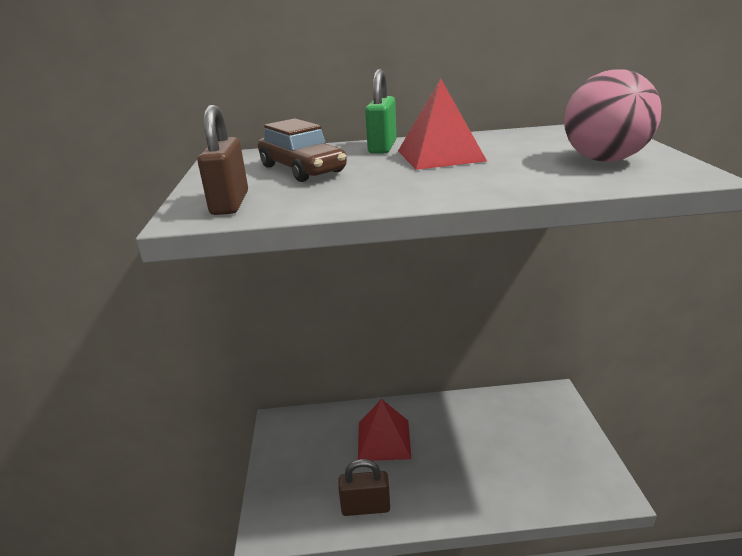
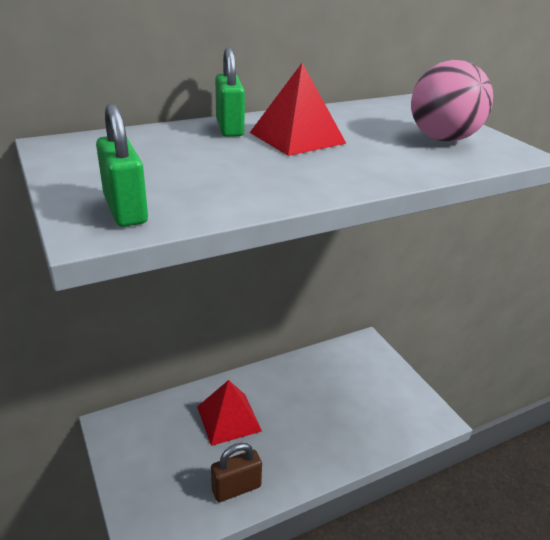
camera: 25 degrees left, 5 degrees up
(230, 203) = (125, 209): brown padlock -> green padlock
(302, 169) = (167, 160): brown car -> none

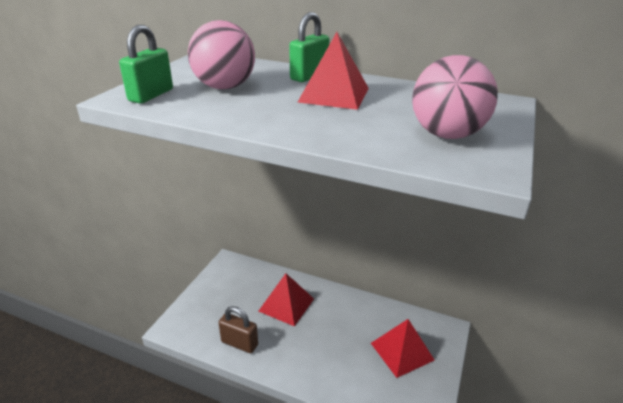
camera: 50 degrees right, 0 degrees up
(182, 168) = (224, 87): none -> pink ball
(362, 382) = (402, 351): none -> red pyramid

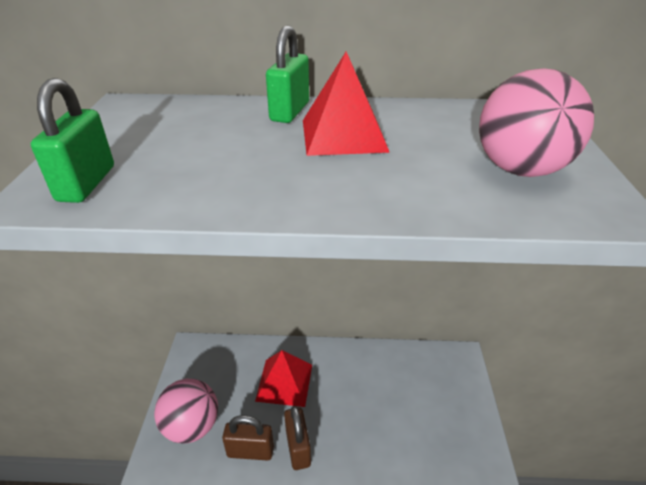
camera: 20 degrees left, 5 degrees up
(224, 87) = (190, 149): pink ball -> pink ball (192, 426)
(275, 352) = (298, 448): none -> brown padlock
(402, 351) = (430, 398): red pyramid -> none

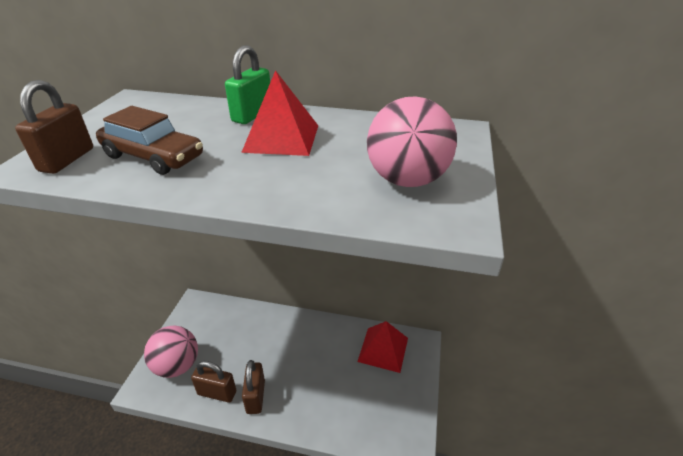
camera: 10 degrees right, 0 degrees up
(86, 183) = (67, 160): green padlock -> brown padlock
(200, 170) = (153, 156): none -> brown car
(284, 382) = (261, 341): red pyramid -> red pyramid (383, 349)

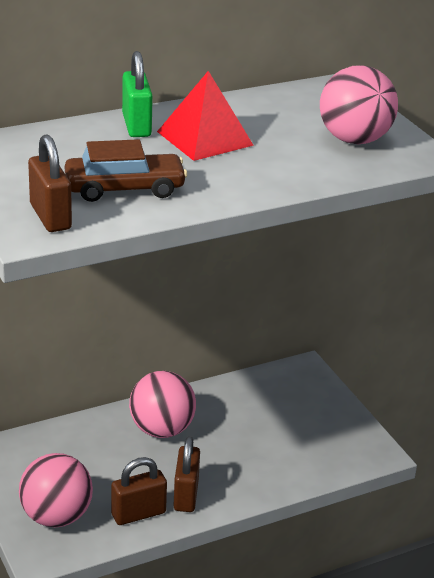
camera: 40 degrees left, 5 degrees down
(255, 396) = (186, 495): brown padlock -> brown padlock turned 45 degrees clockwise
(291, 339) = (161, 430): none -> pink ball
(383, 349) = (273, 392): red pyramid -> none

